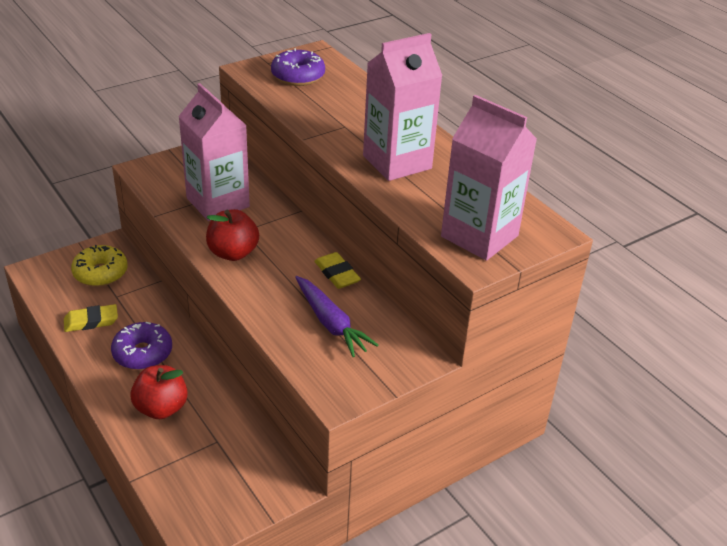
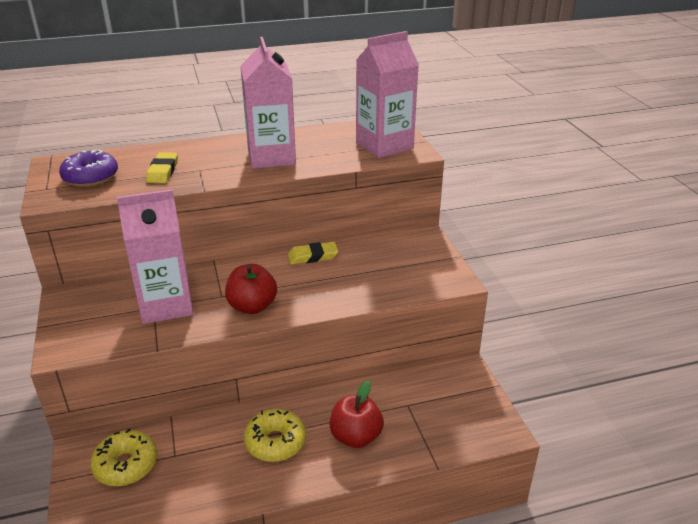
camera: 70 degrees left, 5 degrees down
(91, 321) = (204, 480): yellow eraser -> yellow eraser (163, 171)
(143, 353) = (275, 442): purple donut -> yellow donut
(331, 323) = (372, 270): purple carrot -> none

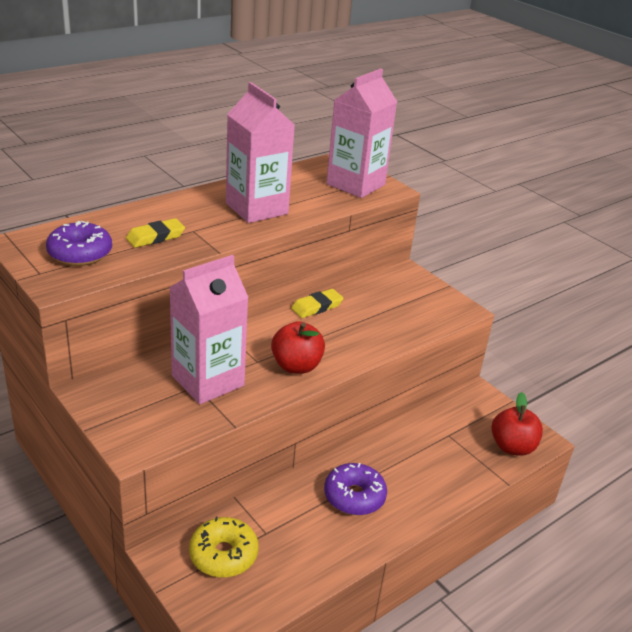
camera: 25 degrees left, 0 degrees up
(163, 171) = (155, 237): yellow eraser -> yellow eraser turned 75 degrees clockwise
(275, 442) = (354, 496): yellow donut -> purple donut
(356, 437) = (423, 474): red apple -> red apple (512, 447)

